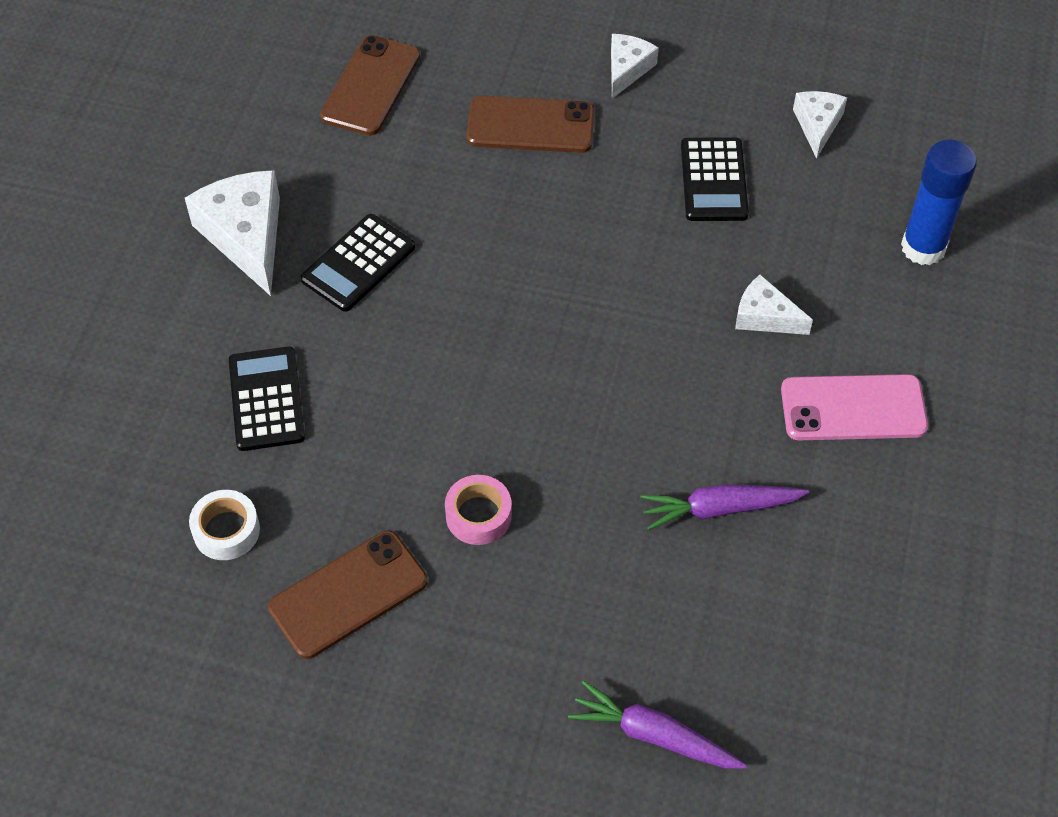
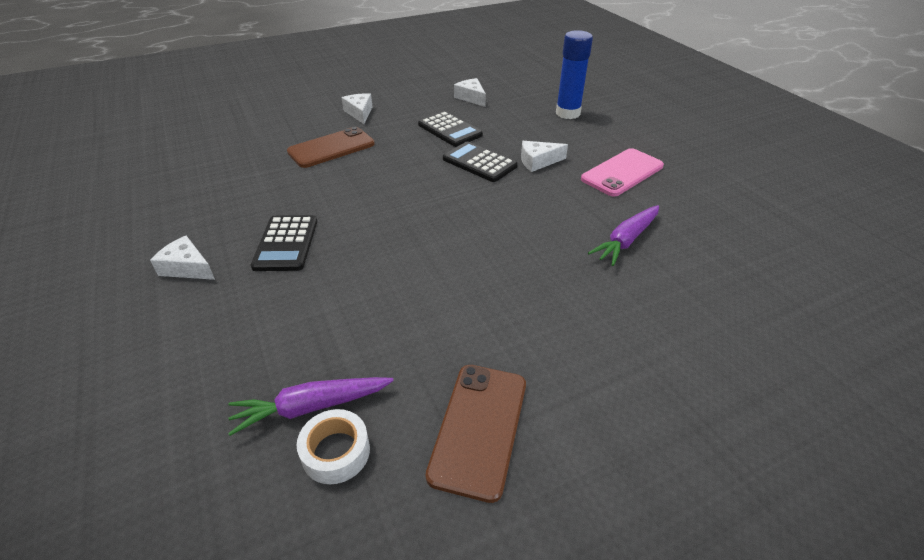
camera: 40 degrees left, 15 degrees down
(246, 236) = (187, 267): white cheese -> white cheese, size x0.58
(266, 399) = (288, 346): black calculator -> black calculator (479, 163)
(370, 86) = (215, 169): brown phone -> none
(478, 515) = (508, 322): pink tape -> none
(653, 735) = (758, 369): purple carrot -> purple carrot (311, 407)

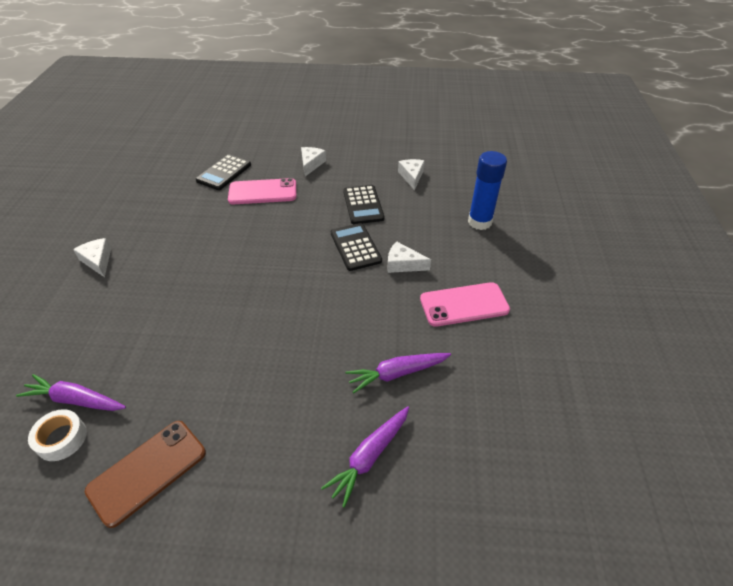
camera: 30 degrees right, 5 degrees up
(286, 243) = (165, 266): black calculator -> black calculator (224, 173)
(331, 148) = (262, 192): brown phone -> pink phone
(675, 310) = (369, 457): none -> purple carrot

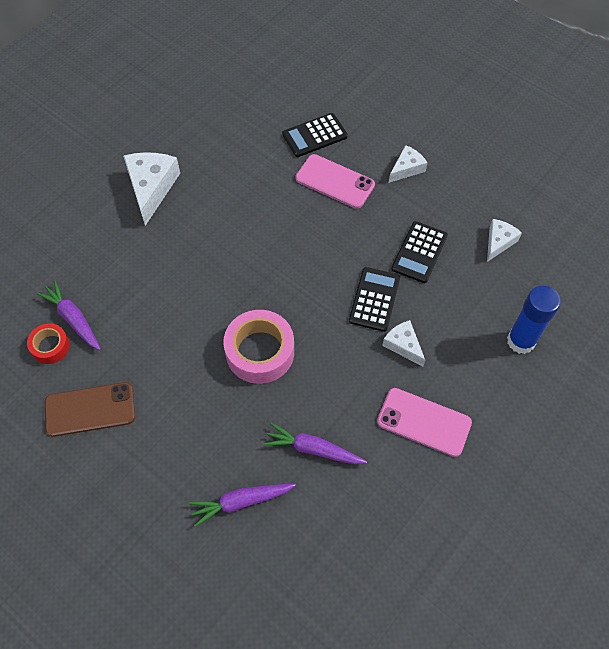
camera: 35 degrees right, 15 degrees up
(61, 439) = (50, 346): white tape -> red tape
(98, 261) = (151, 188): white cheese -> white cheese, size x1.74
(290, 328) = (260, 352): none -> pink tape

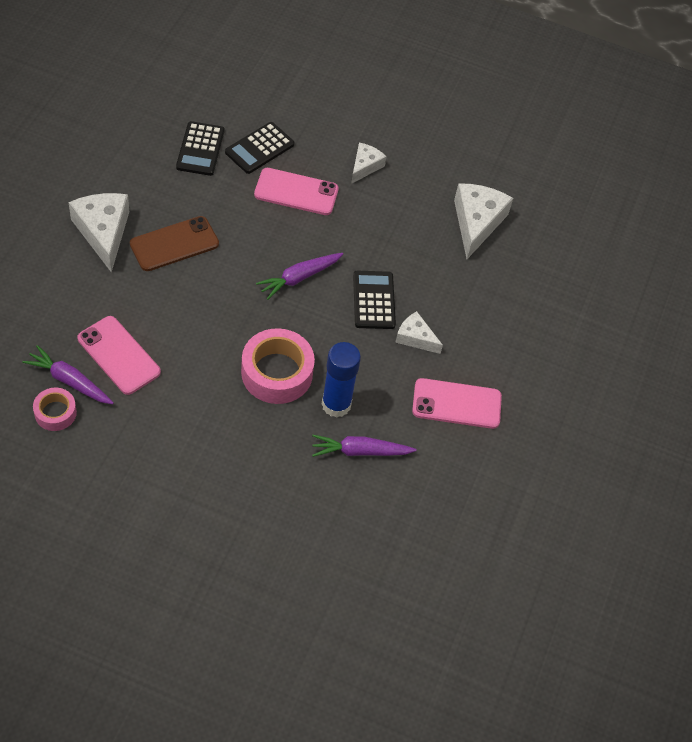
camera: 25 degrees left, 5 degrees down
(50, 346) = (55, 413): red tape -> pink tape
(90, 409) = (122, 464): brown phone -> brown phone (174, 244)
(124, 304) = (118, 355): none -> pink phone
(241, 502) = (307, 514): purple carrot -> purple carrot (299, 278)
(419, 252) = (403, 247): black calculator -> black calculator (200, 149)
(498, 242) = (476, 223): white cheese -> white cheese, size x1.74
(520, 341) = (524, 311): blue glue stick -> blue glue stick (336, 404)

